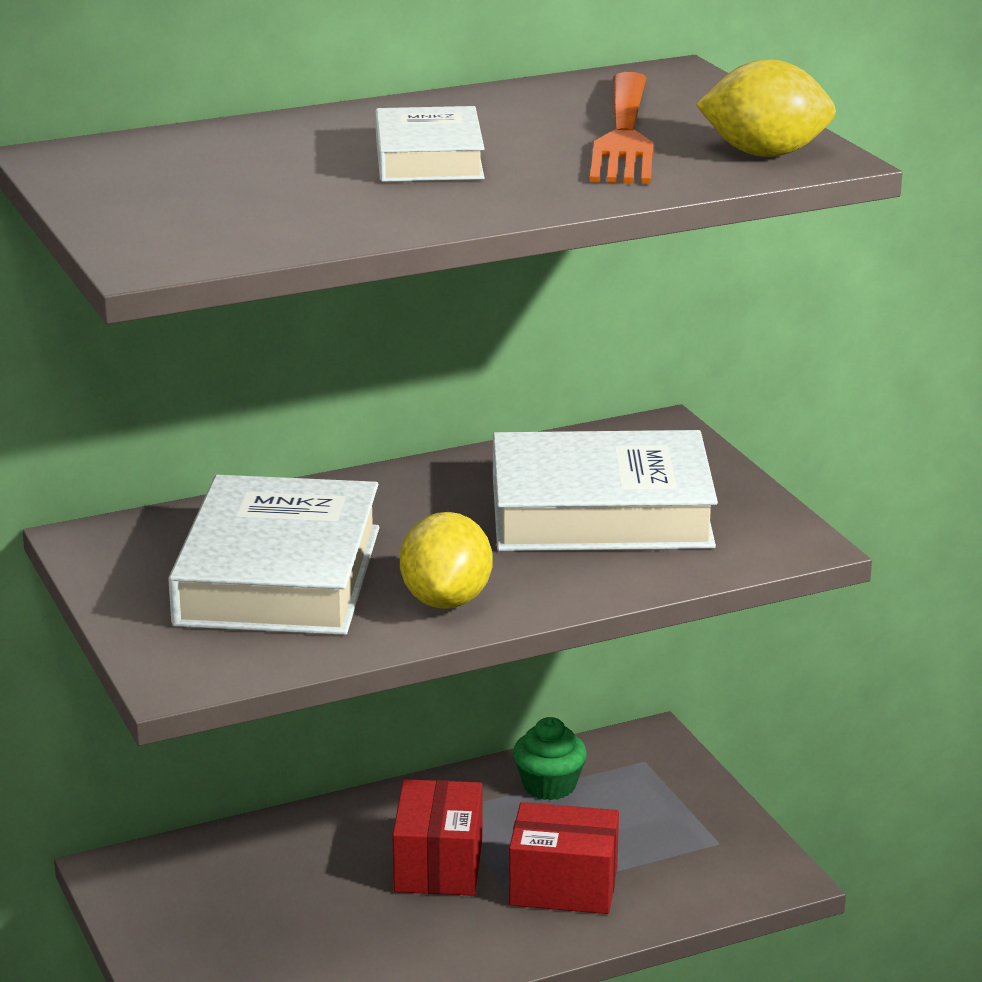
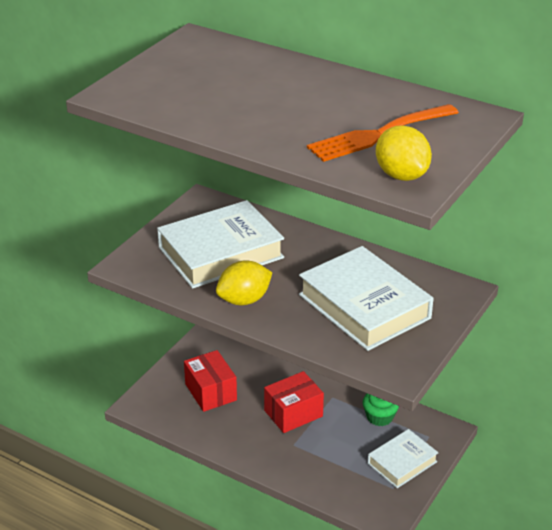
camera: 55 degrees right, 10 degrees up
(428, 158) = (288, 104): white book -> white book (402, 462)
(563, 886) = (314, 455): red box -> red box (210, 392)

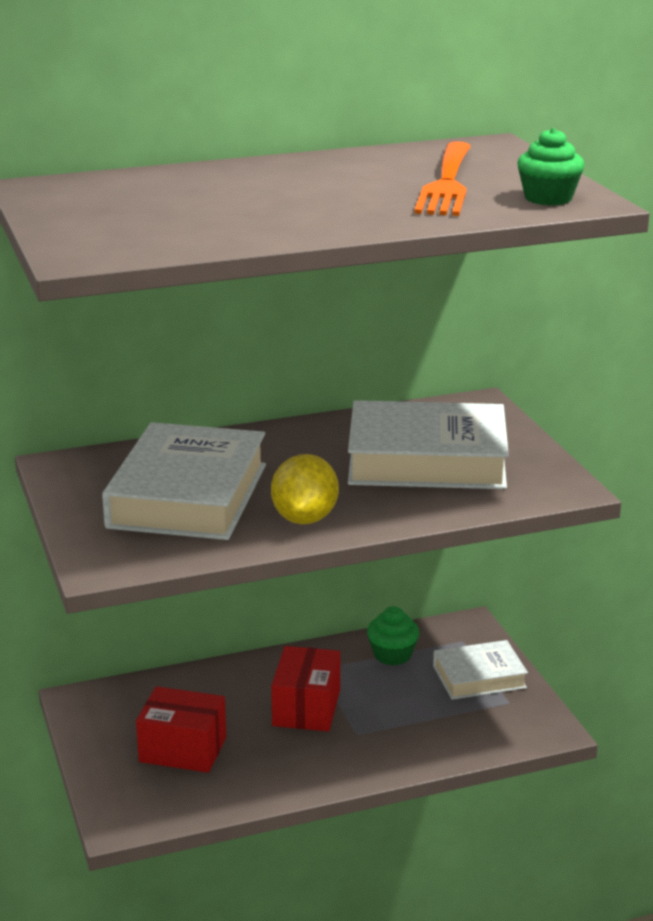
camera: 50 degrees left, 10 degrees down
(401, 175) = (548, 198): yellow lemon -> green cupcake
(402, 462) = (479, 677): white book -> white book turned 75 degrees clockwise

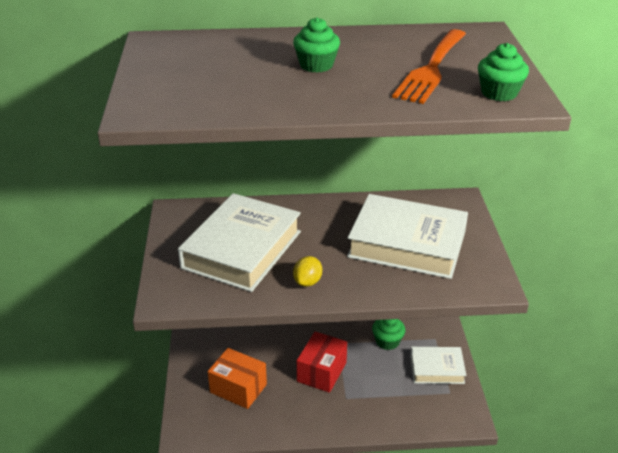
camera: 15 degrees right, 10 degrees up
(183, 749) = (238, 388): red box -> orange box
(290, 192) = (316, 65): none -> green cupcake
(305, 518) = (307, 282): yellow lemon -> yellow lemon, size x0.63

